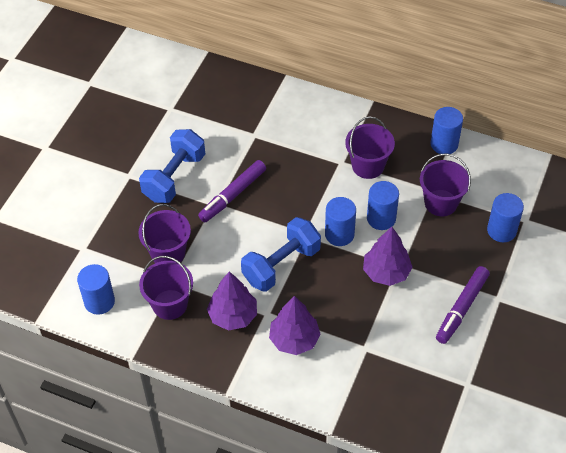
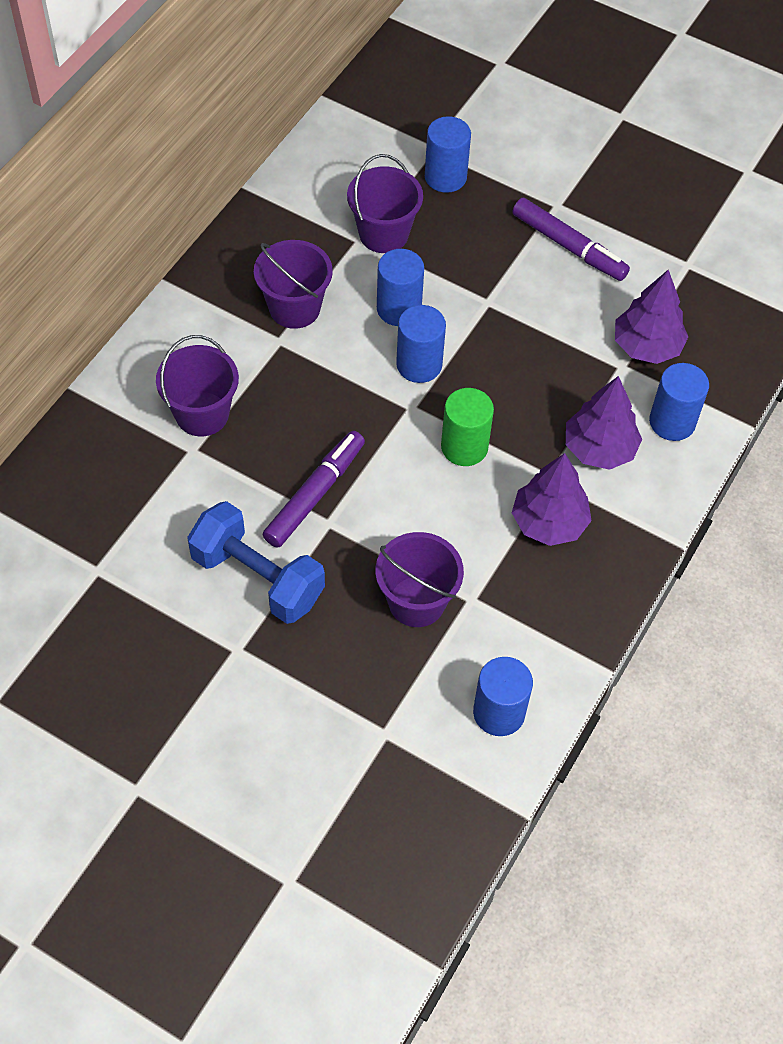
camera: 85 degrees left, 5 degrees up
(170, 304) = (517, 608): purple bucket -> purple bucket (202, 414)
(233, 195) = (314, 495): purple marker -> purple marker turned 105 degrees counterclockwise
(281, 265) = (464, 447): blue dumbbell -> green cylinder
(386, 272) = (497, 320): purple tree -> purple tree (647, 346)
(444, 144) = (274, 209): blue cylinder -> blue cylinder (672, 422)

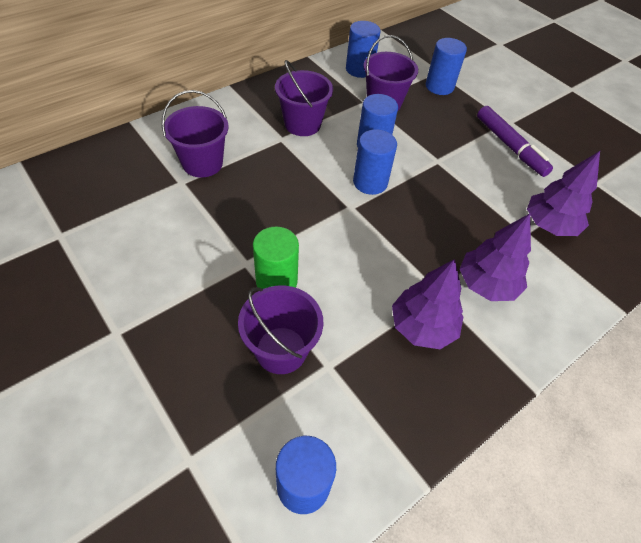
camera: 20 degrees right, 5 degrees down
(258, 578) = (168, 283): blue dumbbell -> none
(314, 495) = (247, 240): purple marker -> none
(464, 447) = (378, 246): green cylinder -> green cylinder (276, 281)
(672, 422) = (555, 285): blue cylinder -> blue cylinder (359, 69)

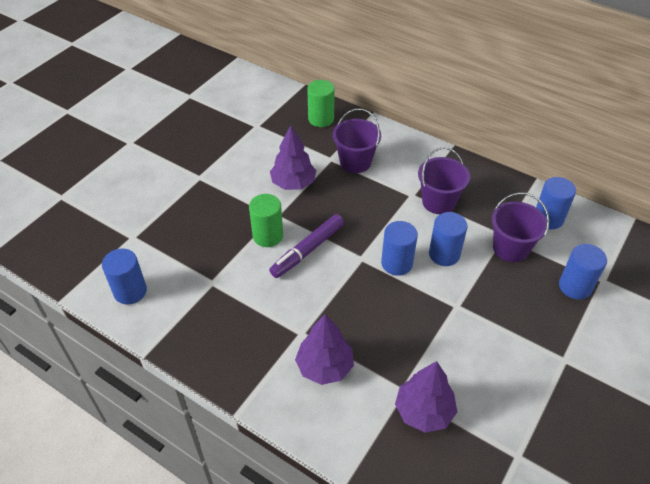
camera: 75 degrees right, 5 degrees down
(103, 168) = (321, 119): none -> green cylinder
(281, 350) = (215, 255): purple bucket -> none
(422, 326) = (264, 329): purple tree -> purple tree (293, 183)
(509, 146) = (521, 363): purple marker -> purple marker (308, 250)

